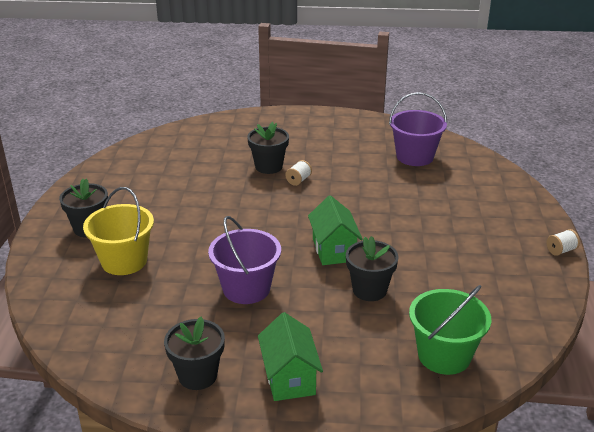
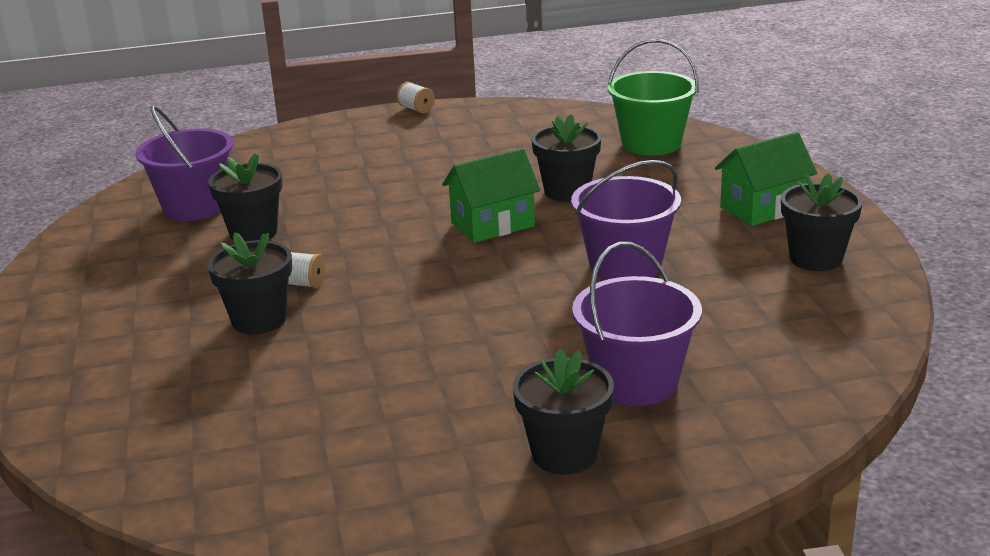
camera: 105 degrees left, 5 degrees down
(124, 261) = (635, 382): yellow bucket -> purple bucket
(370, 171) = (253, 232): none -> black flower pot

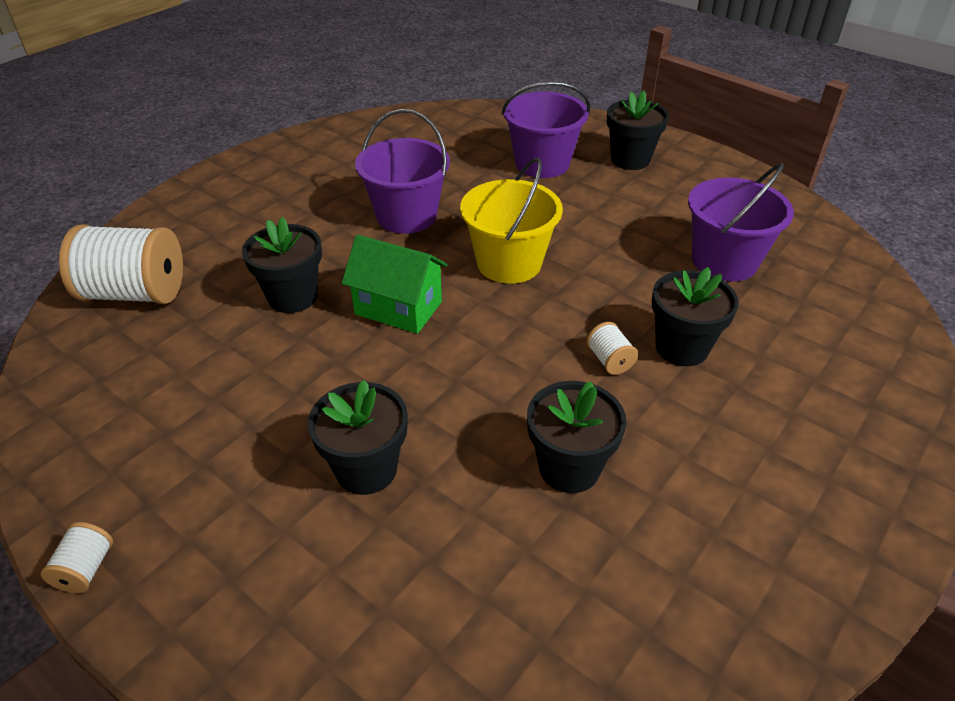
camera: 130 degrees left, 15 degrees up
(195, 207) = (572, 584): purple bucket -> purple bucket (724, 261)
(478, 288) = (509, 263): none -> yellow bucket
(651, 143) = (136, 293): green bucket -> white spool
(762, 208) = (256, 192): green house -> none
(815, 258) = (326, 153): black flower pot -> black flower pot (366, 469)

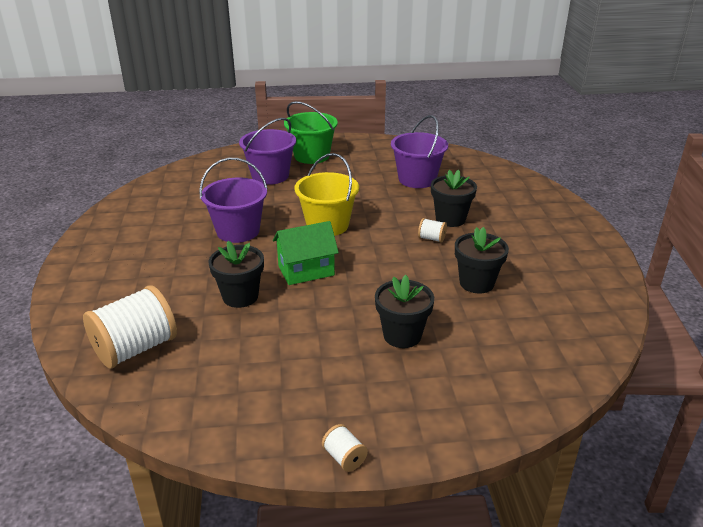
camera: 45 degrees left, 10 degrees down
(630, 159) = (312, 156): black flower pot -> green bucket

